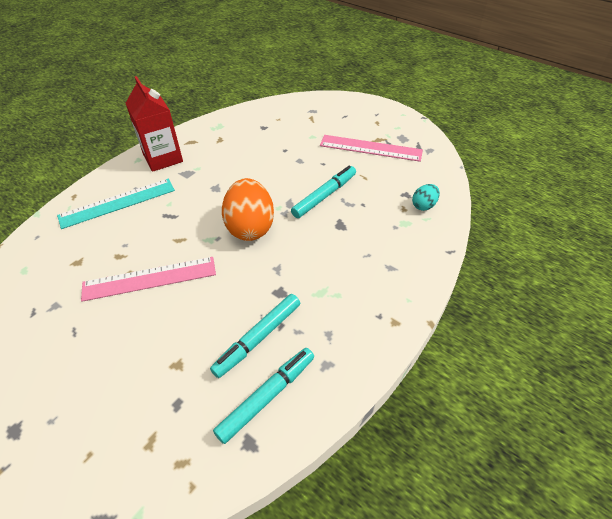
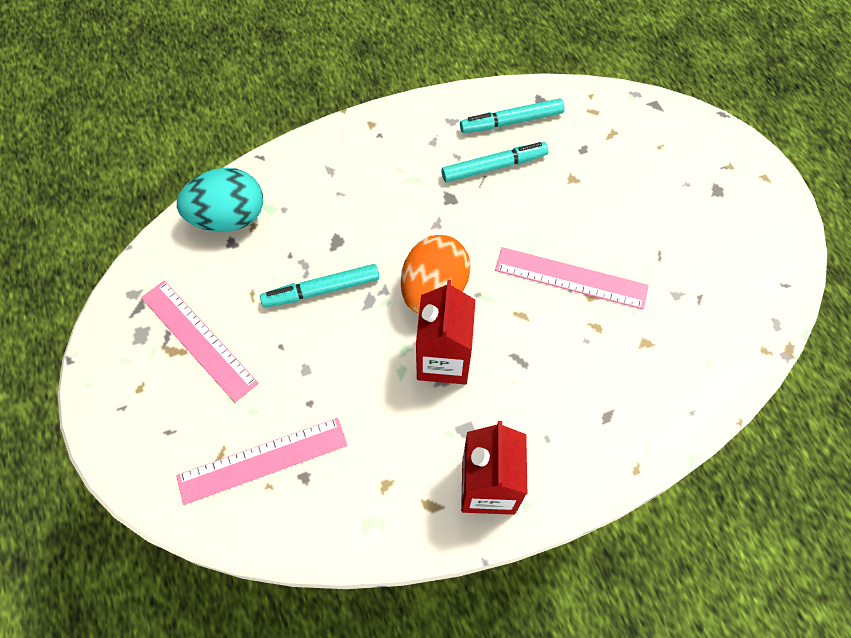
camera: 150 degrees left, 15 degrees up
(117, 203) = (579, 420): turquoise ruler -> none
(220, 196) = (443, 359): none -> red carton
(289, 124) = (262, 460): none -> pink ruler
(424, 205) = (229, 218): turquoise egg -> turquoise egg, size x2.06

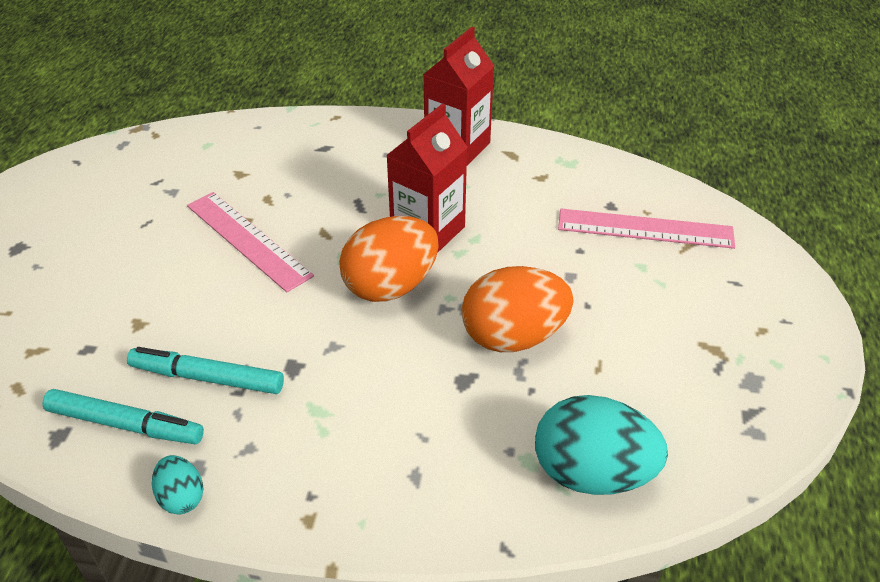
camera: 150 degrees left, 20 degrees down
(198, 339) = (680, 348): pink ruler -> none
(321, 290) = (513, 337): turquoise marker -> orange egg
(444, 104) = (181, 497): none -> turquoise egg

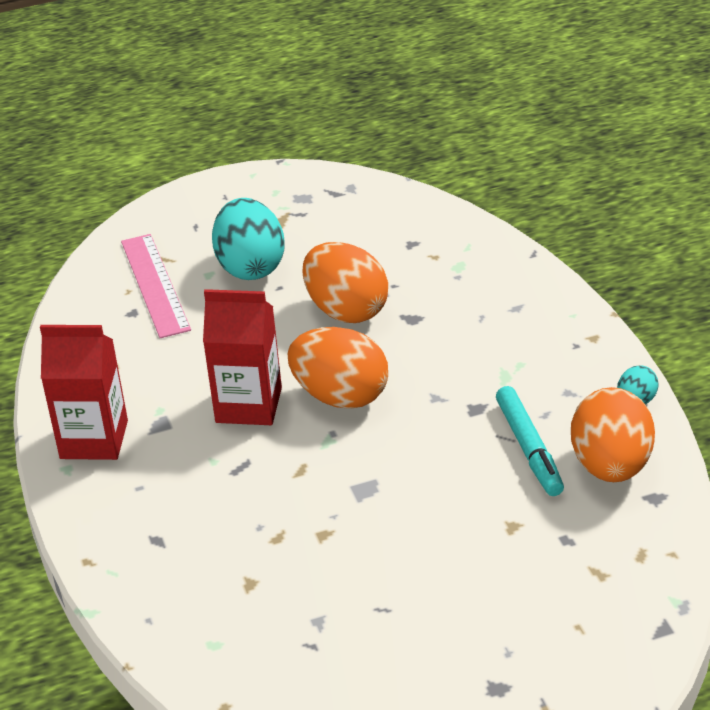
camera: 115 degrees left, 5 degrees down
(125, 425) = (611, 466): turquoise marker -> orange egg
(248, 240) = (350, 516): pink ruler -> none
(592, 473) = (444, 238): turquoise egg -> turquoise egg (251, 267)

